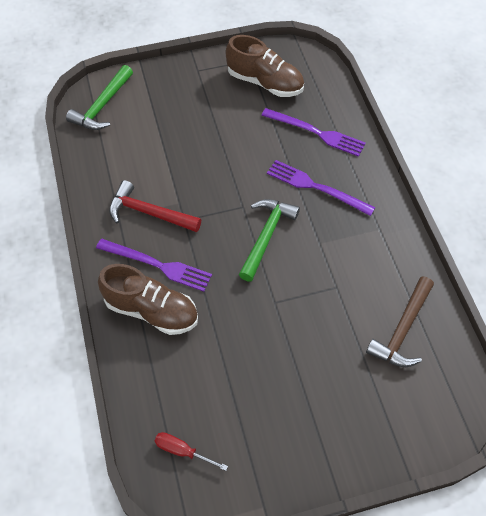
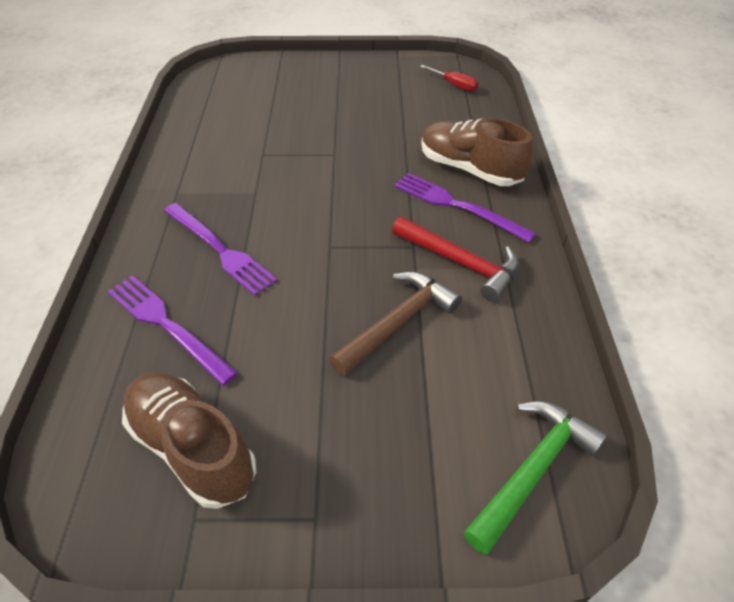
camera: 165 degrees left, 10 degrees down
(266, 236) = (314, 210): green hammer -> none
(402, 330) = (222, 116): brown hammer -> brown hammer (398, 322)

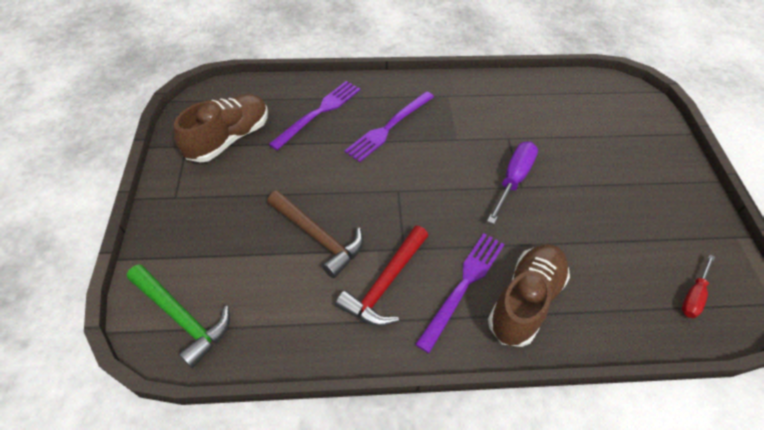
camera: 85 degrees right, 5 degrees up
(324, 158) = (513, 180): none -> purple screwdriver

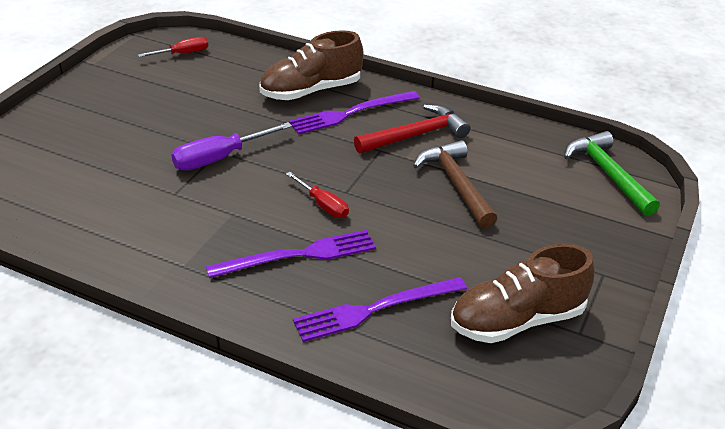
camera: 150 degrees left, 15 degrees down
(404, 171) = (323, 205): none -> red screwdriver

